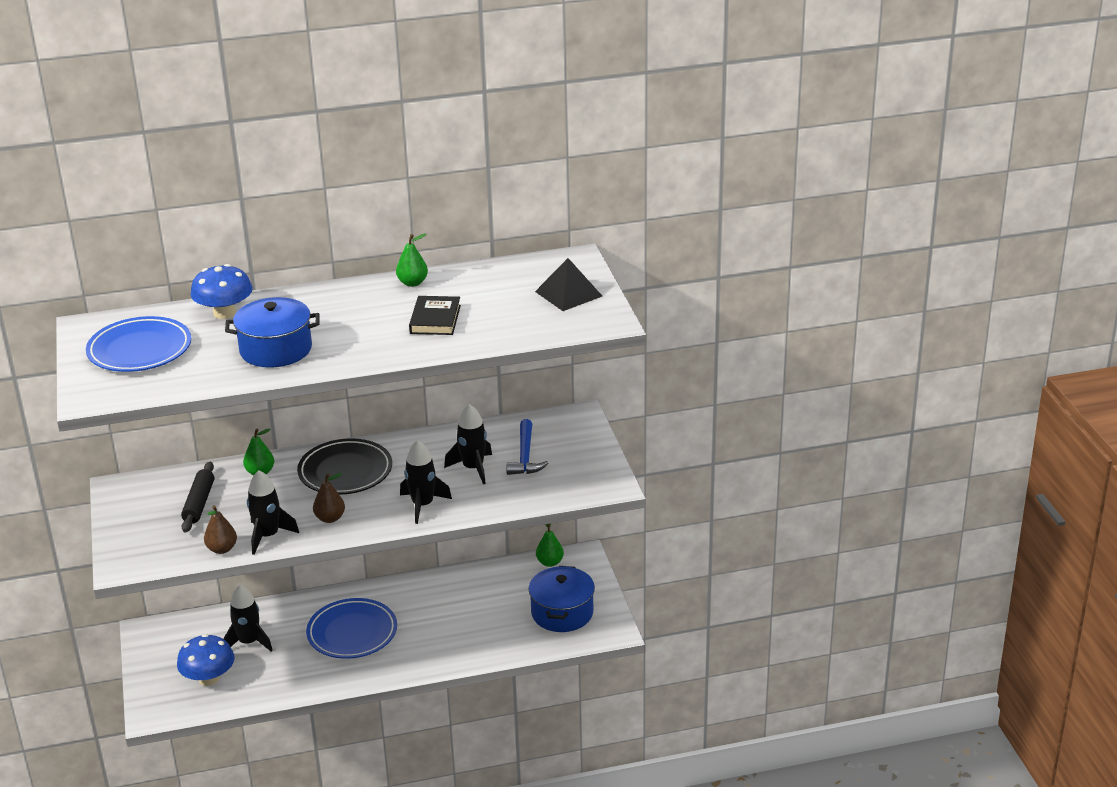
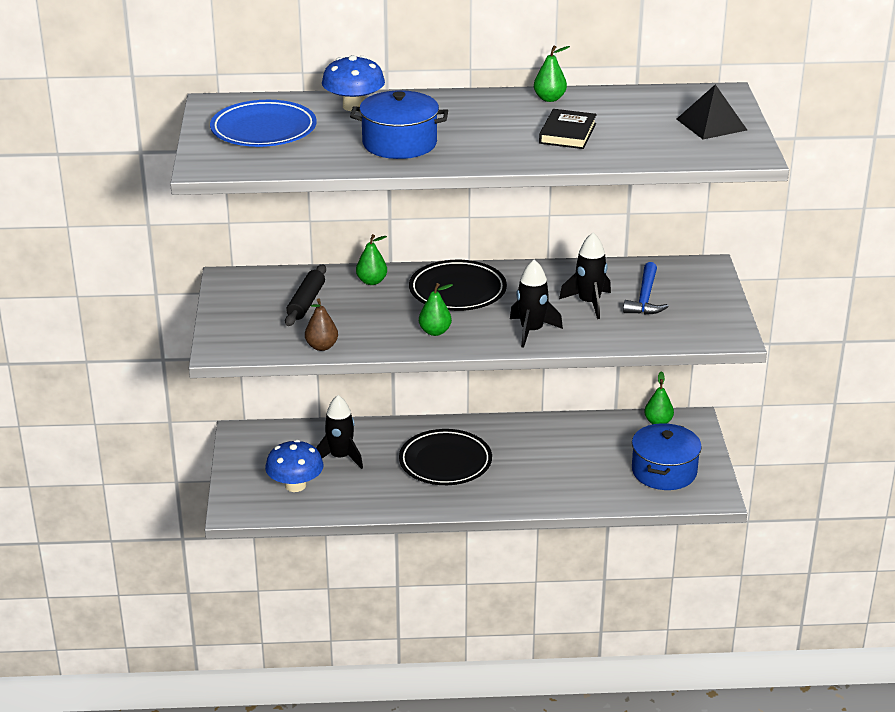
camera: 10 degrees right, 0 degrees up
(268, 536) = (370, 340): black rocket -> none
(330, 518) = (435, 332): brown pear -> green pear
(352, 633) = (445, 462): blue plate -> black plate

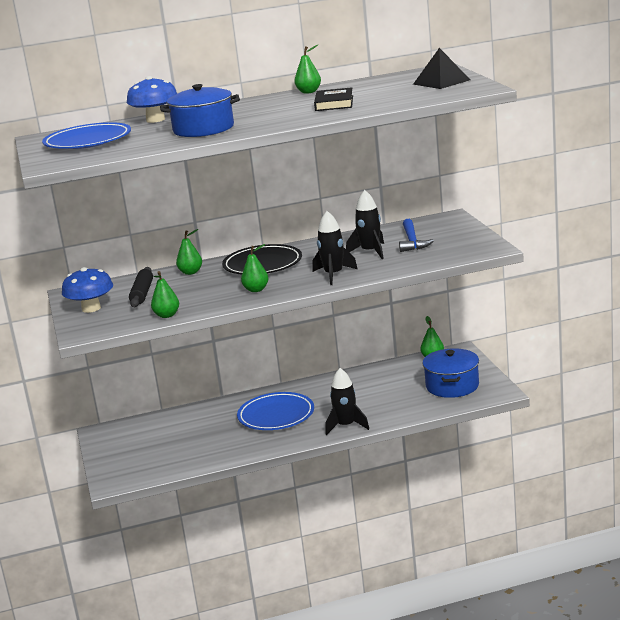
camera: 10 degrees left, 10 degrees down
(295, 485) = (158, 456): blue mushroom -> blue mushroom (91, 308)
(321, 347) = (167, 315): brown pear -> green pear
(340, 457) = (189, 430): black rocket -> black rocket (346, 426)
(445, 462) = (276, 416): black plate -> blue plate

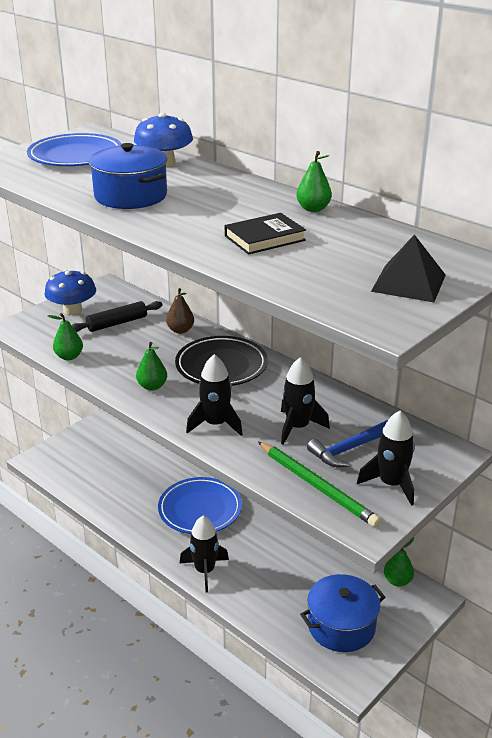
camera: 55 degrees right, 10 degrees up
(191, 272) = (180, 330): green pear -> brown pear
(438, 255) = (317, 486): none -> green pencil
(460, 236) = (391, 484): none -> black rocket

